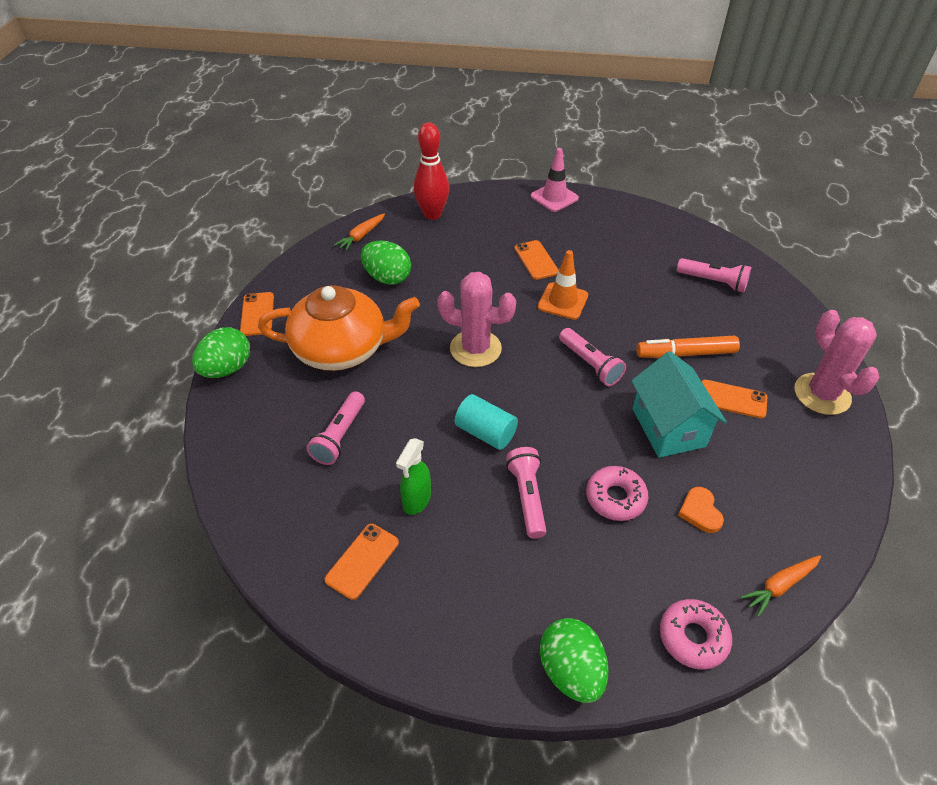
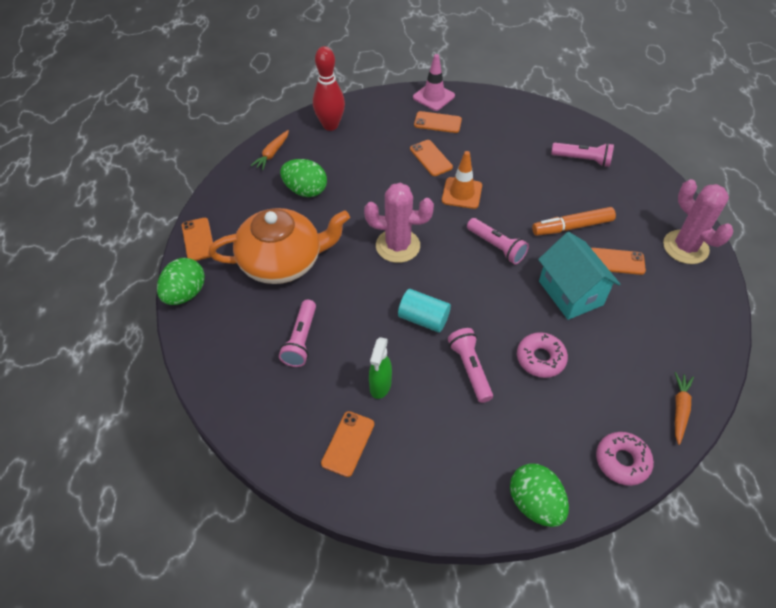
camera: 10 degrees left, 5 degrees up
(552, 224) = (437, 122): none -> orange phone
(700, 512) = (608, 360): orange heart -> none
(780, 585) = (679, 409): orange carrot -> orange carrot turned 150 degrees clockwise

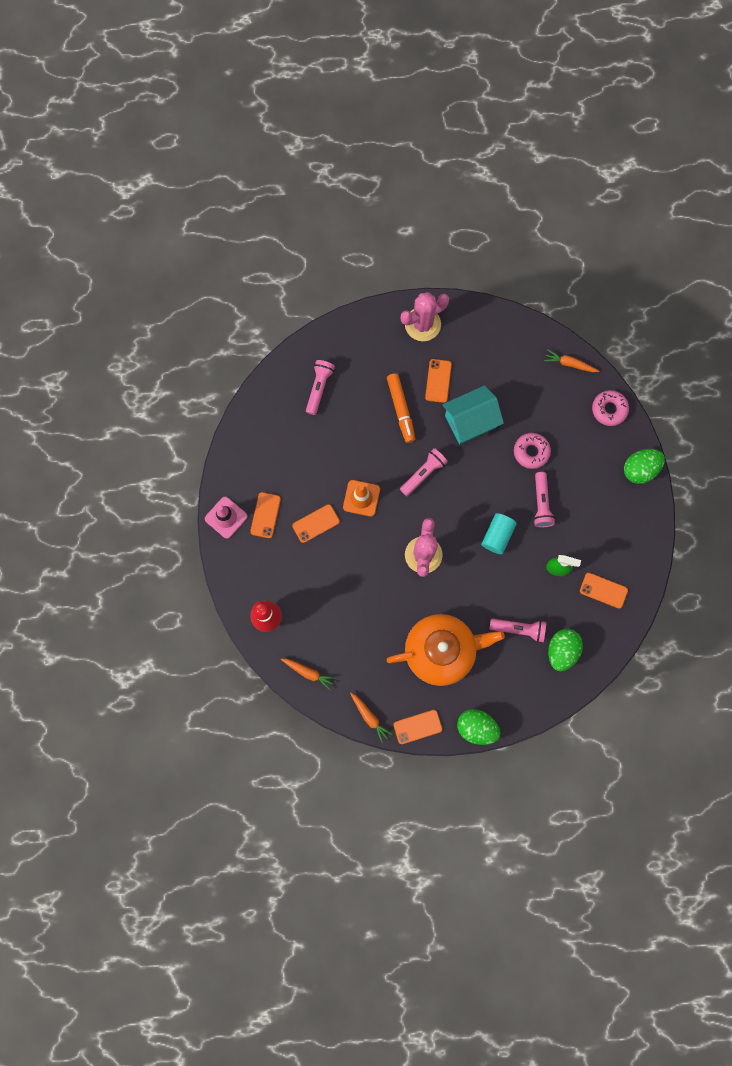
camera: 90 degrees left, 25 degrees up
(217, 200) = (369, 717): none -> orange carrot
(282, 261) = (441, 651): orange teapot -> orange teapot turned 90 degrees clockwise
(305, 190) = (358, 637): green egg -> green egg (562, 651)
(470, 369) = (541, 503): pink flashlight -> pink flashlight turned 75 degrees counterclockwise

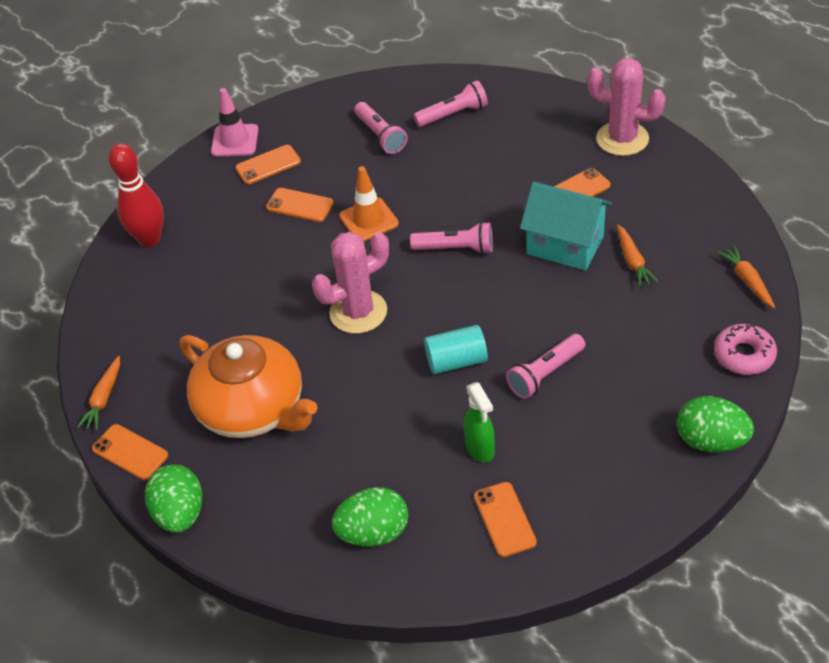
camera: 55 degrees right, 30 degrees down
(308, 672) = (114, 310): orange carrot -> orange carrot (633, 261)
(401, 409) = (506, 184): orange marker -> none
(519, 629) = (357, 466): pink flashlight -> pink flashlight (380, 136)
(531, 452) = (596, 320): pink donut -> none

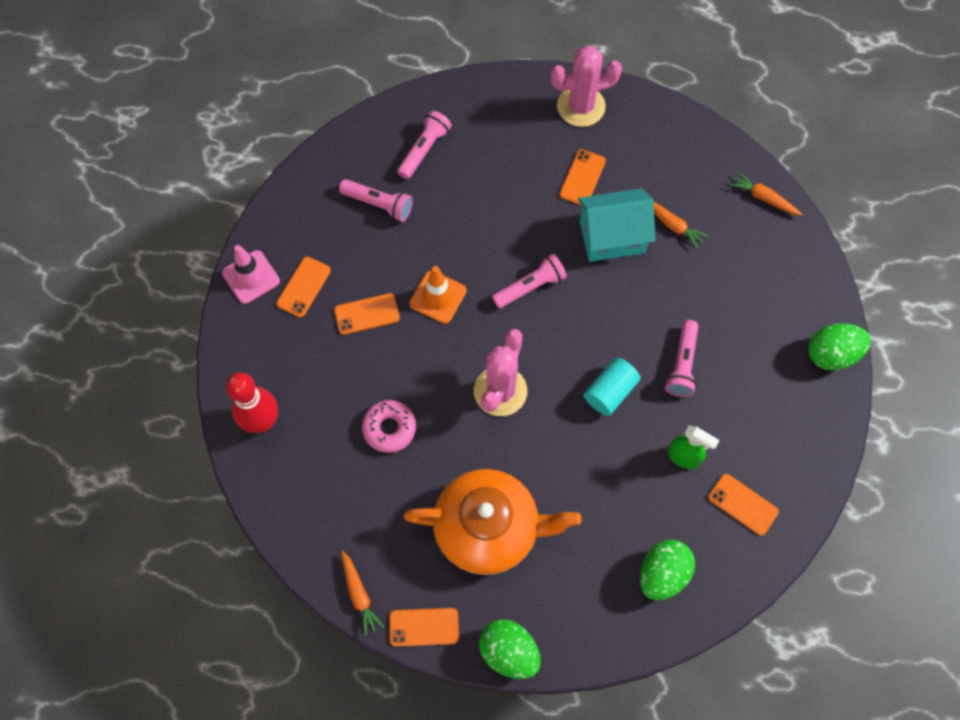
camera: 40 degrees left, 20 degrees up
(744, 355) = (805, 267): pink donut -> pink donut (389, 428)

